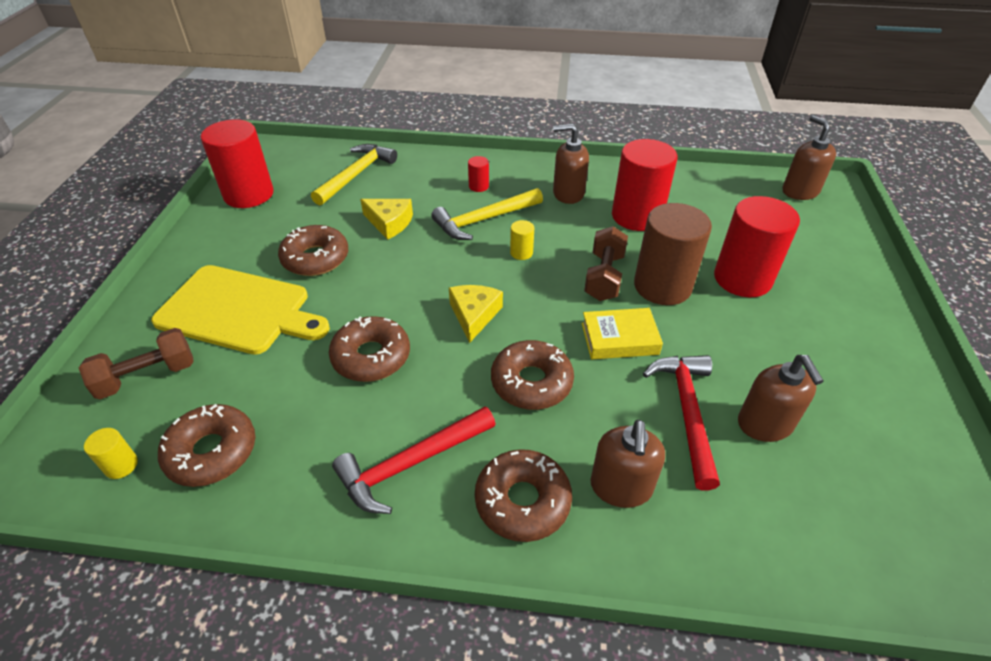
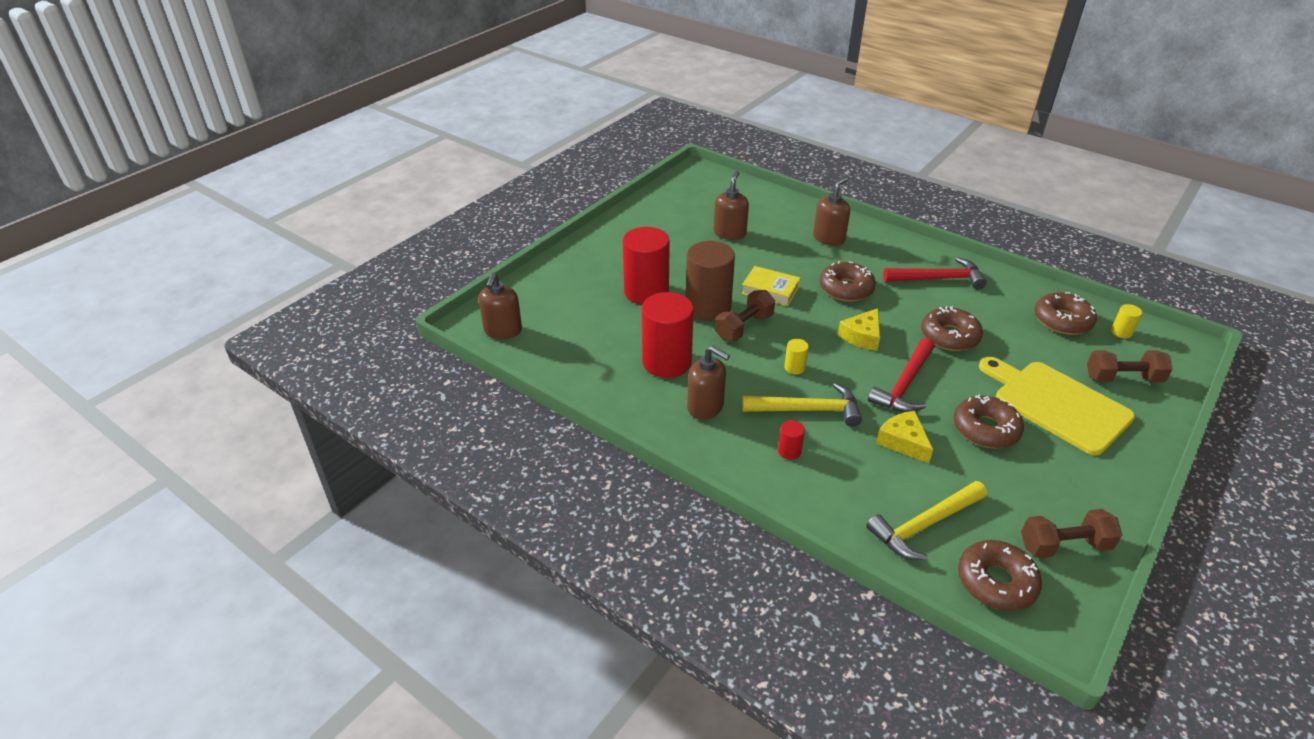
camera: 150 degrees left, 5 degrees down
(249, 194) = (1064, 545): red cylinder -> brown dumbbell
(522, 501) = (883, 249): brown donut -> brown donut (996, 582)
(687, 412) = (766, 249): red hammer -> red hammer (904, 384)

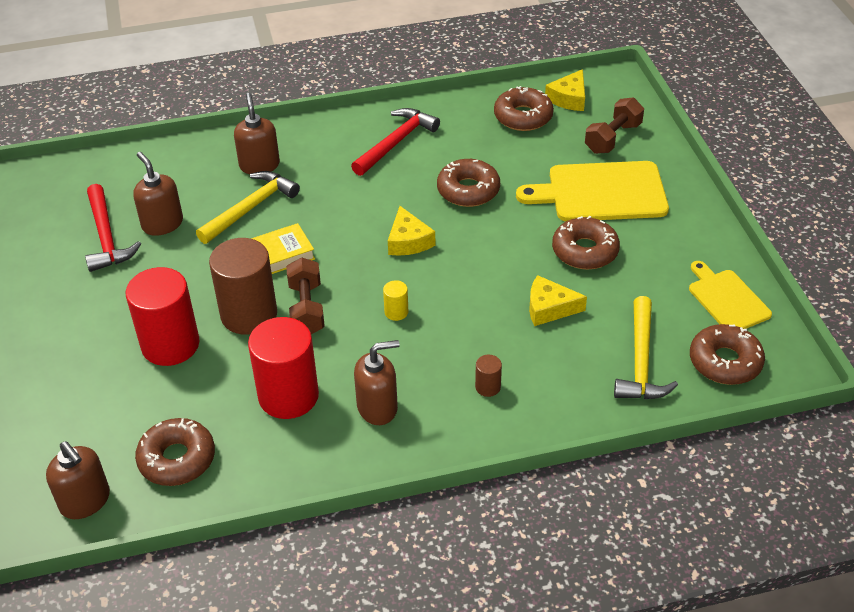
camera: 50 degrees left, 5 degrees up
(789, 451) = (488, 387): red cylinder -> brown cylinder
(808, 410) = (454, 340): yellow hammer -> yellow hammer (251, 208)
(846, 289) = (339, 206): brown donut -> brown donut (177, 459)
(904, 384) = (491, 259): red hammer -> red hammer (106, 237)
(1064, 545) = (727, 299): brown dumbbell -> yellow cutting board
(1121, 332) = (569, 98): yellow cylinder -> yellow cheese

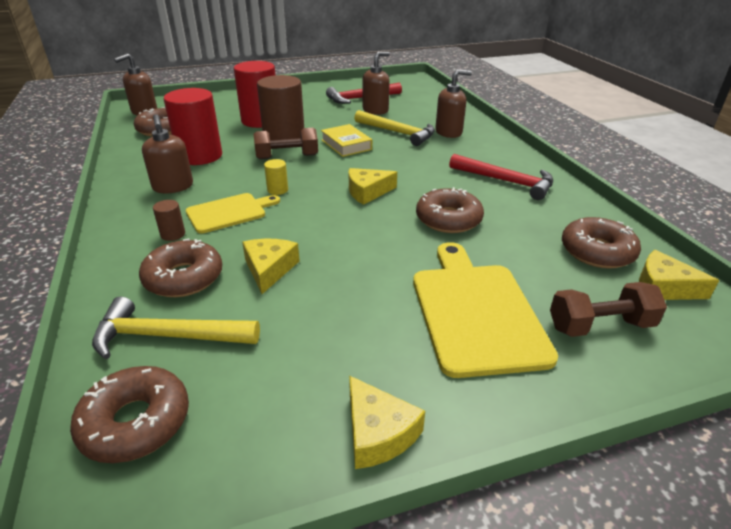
camera: 85 degrees right, 10 degrees down
(585, 251) = (361, 296): brown donut -> brown donut (184, 278)
(612, 138) = (600, 326): brown dumbbell -> brown dumbbell turned 45 degrees counterclockwise
(716, 248) = (378, 433): none -> yellow cheese
(727, 299) = (262, 437): yellow cutting board -> yellow cutting board (229, 212)

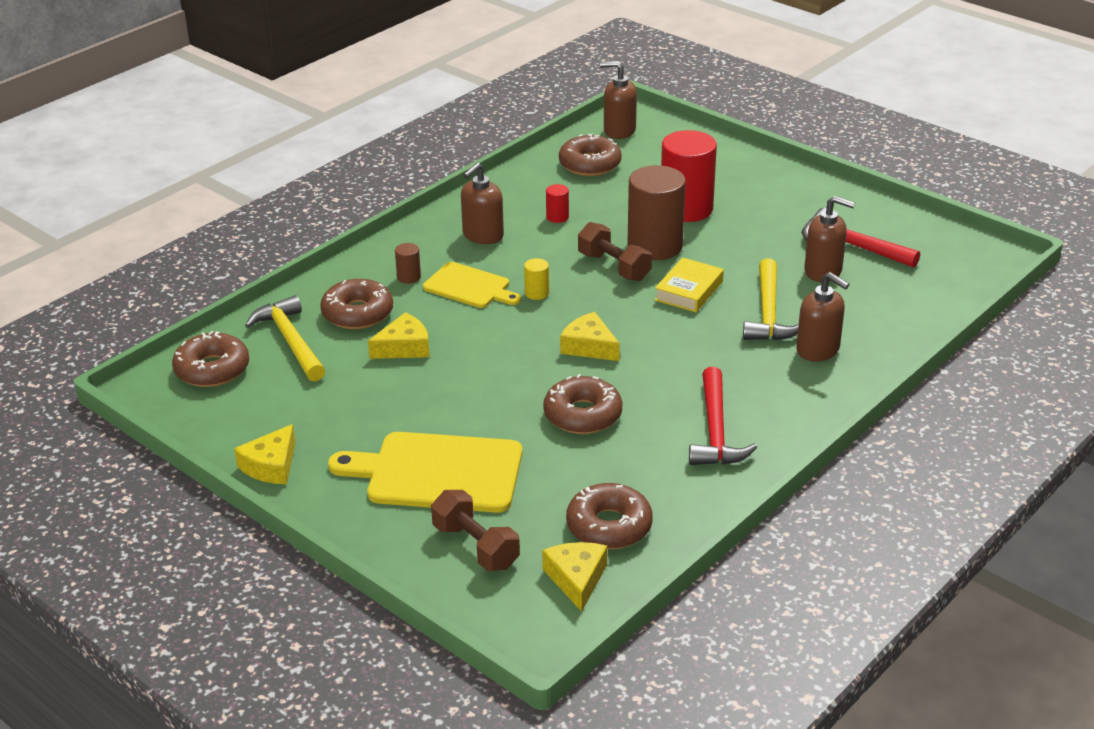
camera: 60 degrees right, 0 degrees up
(200, 156) = (557, 217): red cylinder -> red cylinder, size x0.42
(475, 312) = (438, 473): yellow cutting board -> yellow cutting board turned 135 degrees counterclockwise

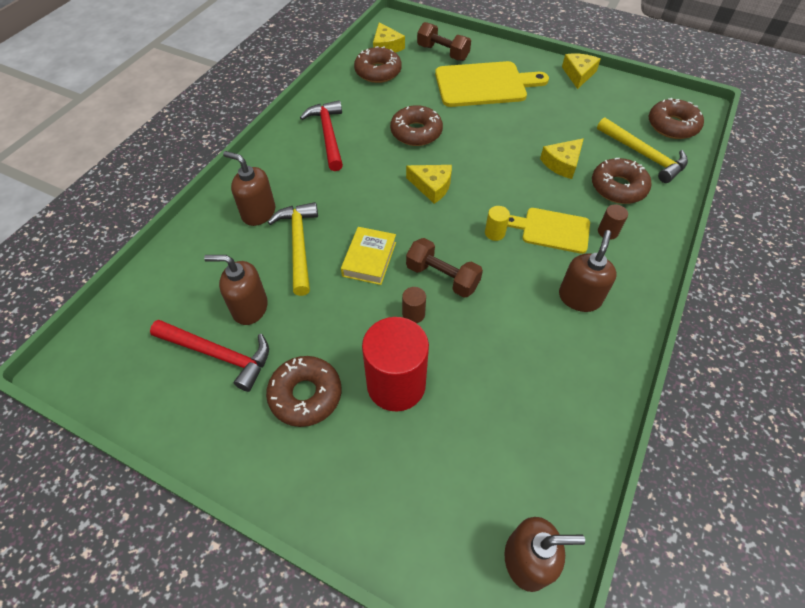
camera: 165 degrees right, 20 degrees up
(557, 217) = (523, 341): red cylinder -> none
(590, 164) = (531, 456): brown donut -> brown donut (305, 395)
(655, 246) = (413, 314): brown cylinder -> brown cylinder, size x0.42

